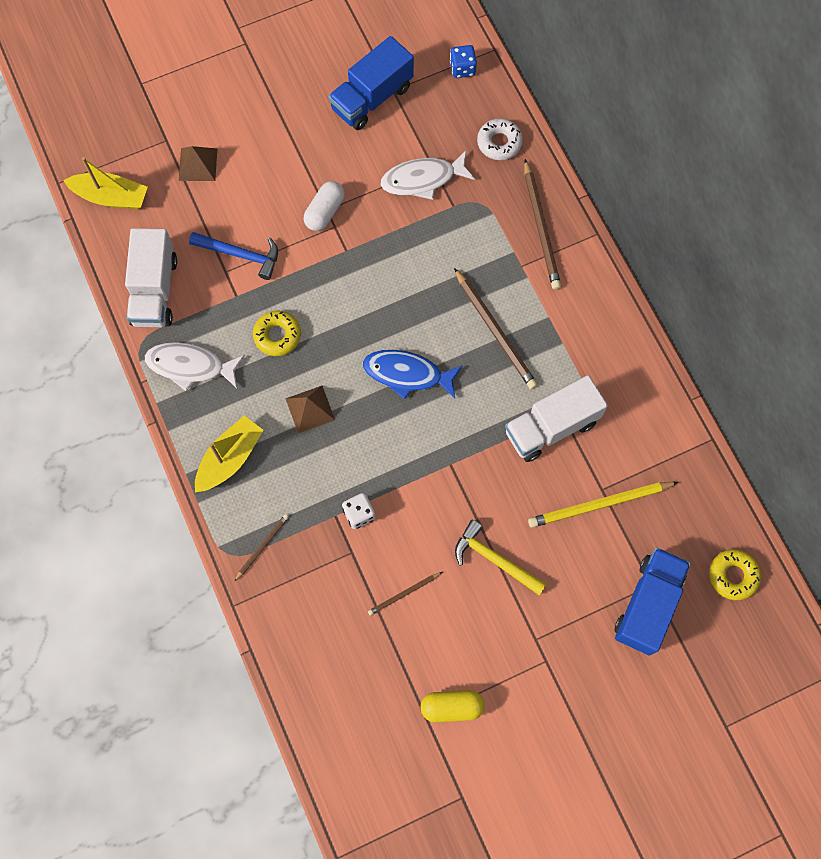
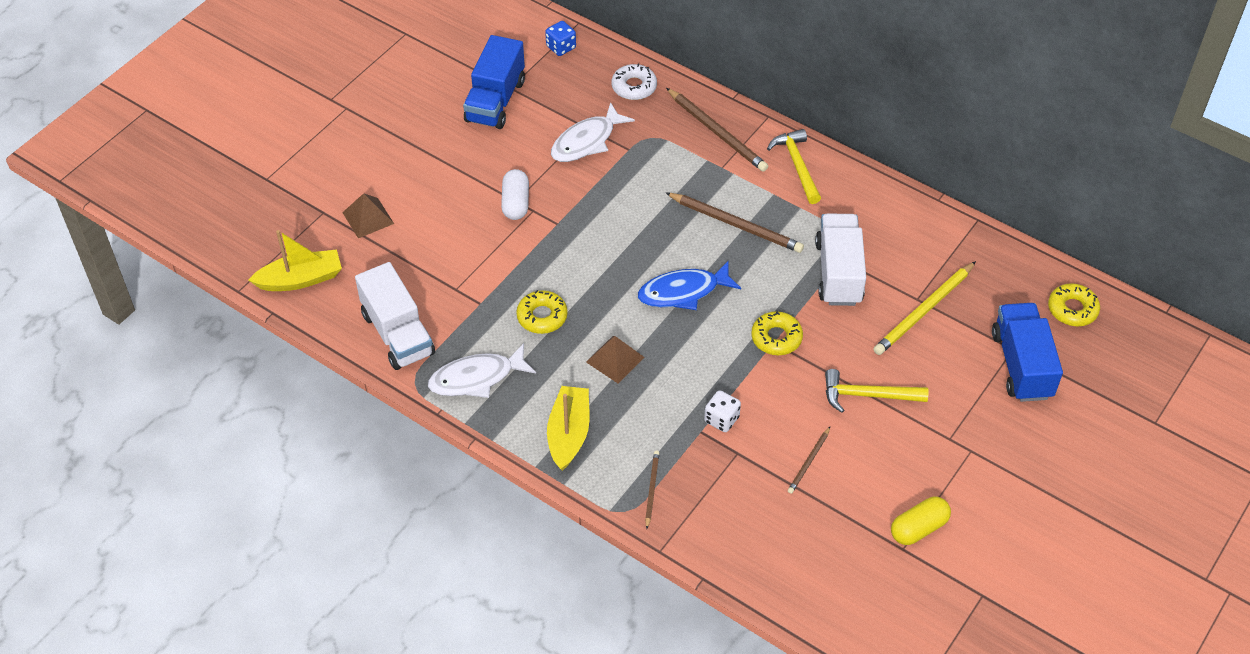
camera: 30 degrees left, 20 degrees down
(241, 255) = (461, 270): blue hammer -> none
(455, 461) = (776, 338): none -> yellow donut
(551, 427) = (838, 273): white truck -> white truck turned 150 degrees clockwise
(588, 298) = (797, 165): none -> yellow hammer

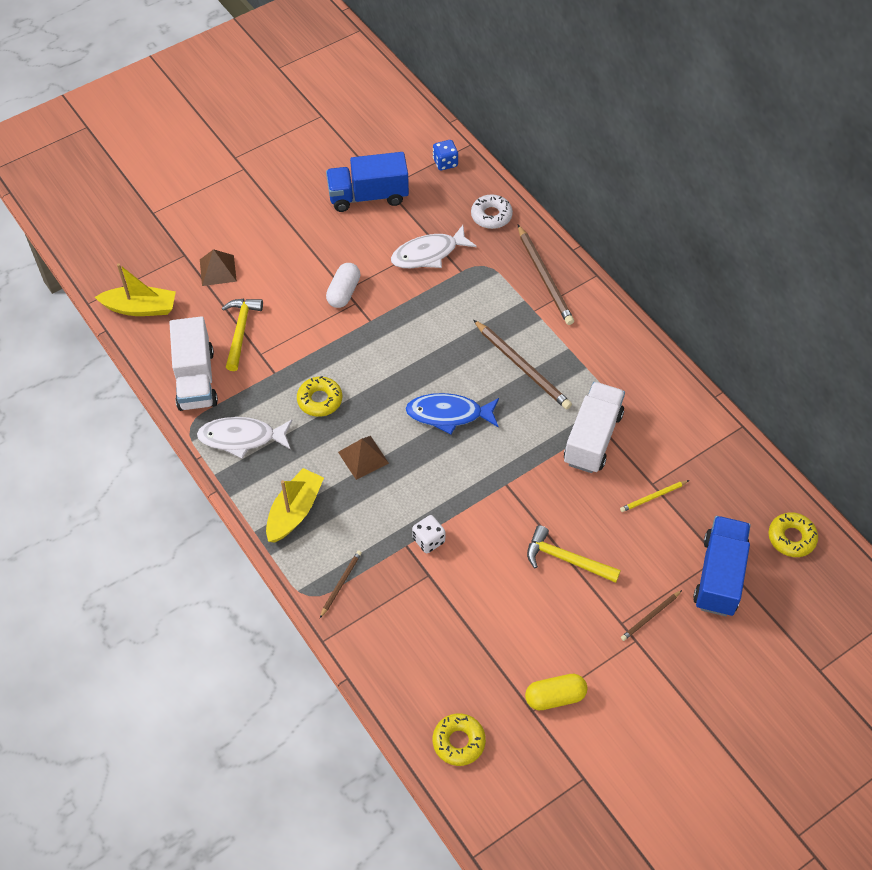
camera: 20 degrees right, 5 degrees up
(495, 101) = (368, 196): blue truck -> blue truck turned 45 degrees clockwise
(776, 338) = (510, 481): yellow donut -> yellow donut (458, 742)
(797, 165) = (601, 328): yellow hammer -> yellow hammer (240, 331)
(809, 462) = (486, 603): brown pencil -> brown pencil (650, 616)
(924, 311) = (653, 497): yellow pencil -> yellow pencil, size x0.53

